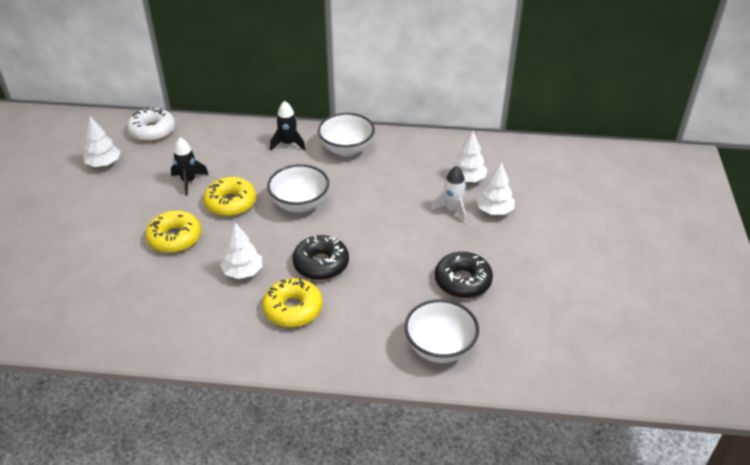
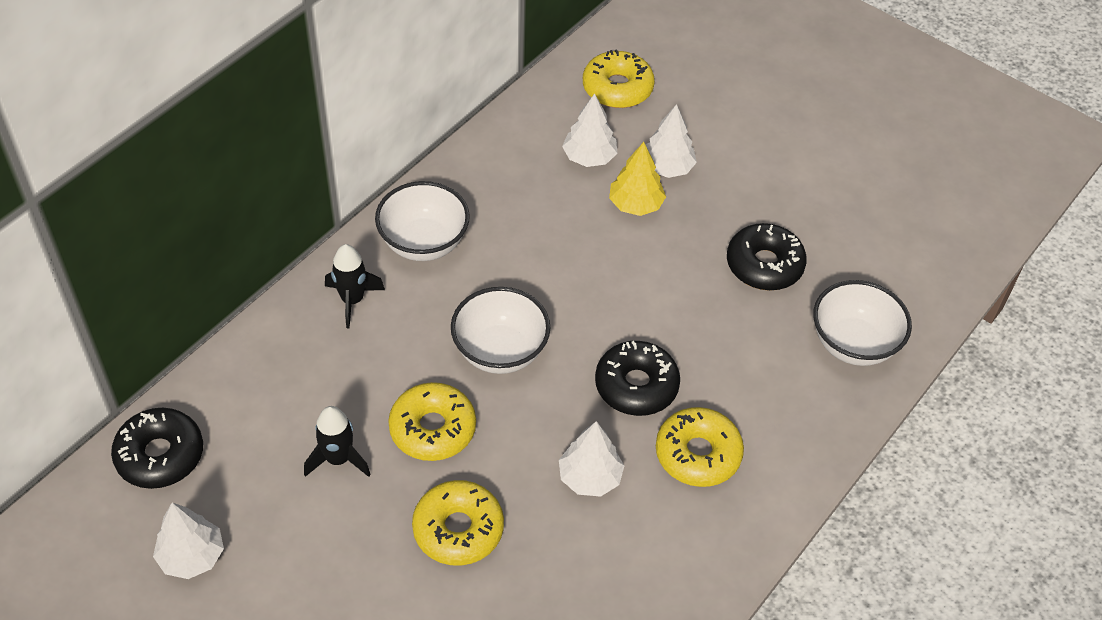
camera: 60 degrees left, 10 degrees up
(152, 131) = (160, 455): white donut -> black donut
(452, 210) = (635, 204): white rocket -> yellow tree
(532, 167) = (617, 88): none -> yellow donut

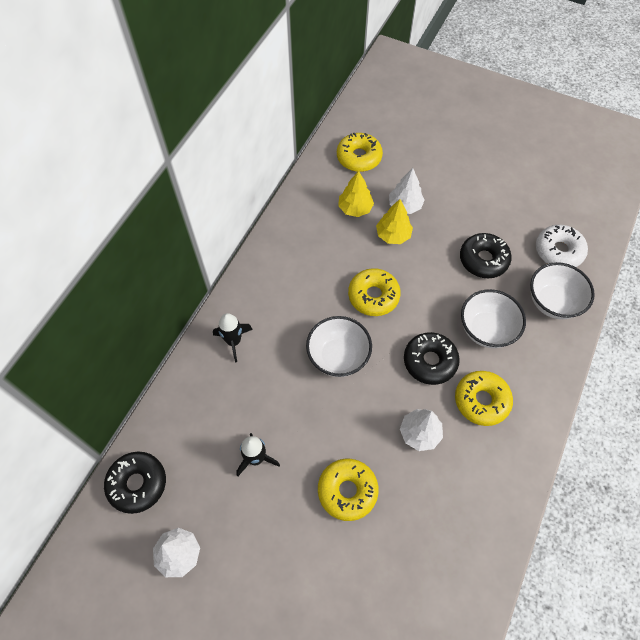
camera: 10 degrees left, 10 degrees up
(424, 243) = (268, 290): white bowl -> white bowl (486, 330)
(432, 429) = (311, 422): yellow donut -> yellow donut (373, 296)
(589, 157) = (355, 208): white tree -> yellow tree
(887, 276) = (558, 251): none -> white donut

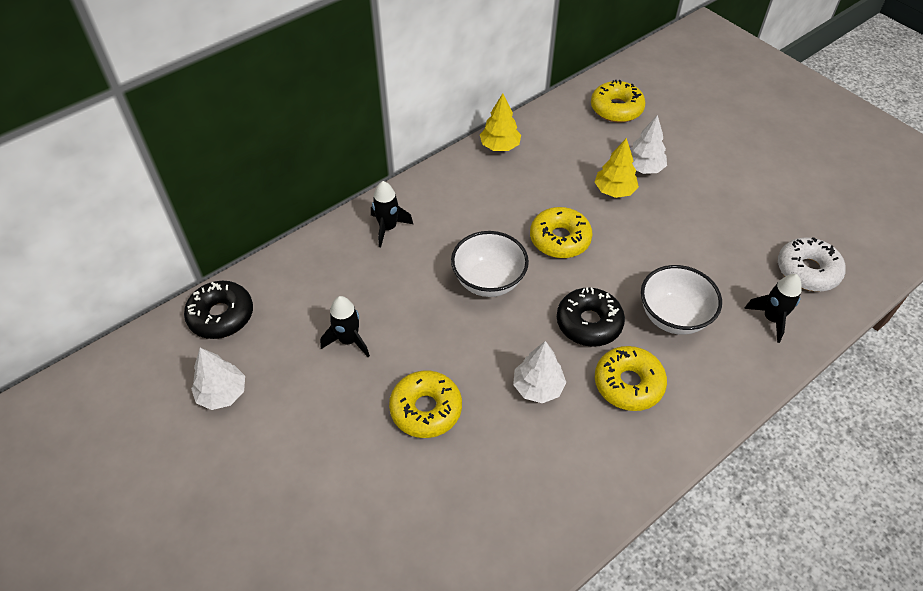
camera: 25 degrees right, 10 degrees down
(355, 208) = (585, 153): yellow tree -> yellow tree (500, 146)
(483, 260) = (708, 248): black donut -> none
(552, 302) = (771, 319): white bowl -> black rocket

